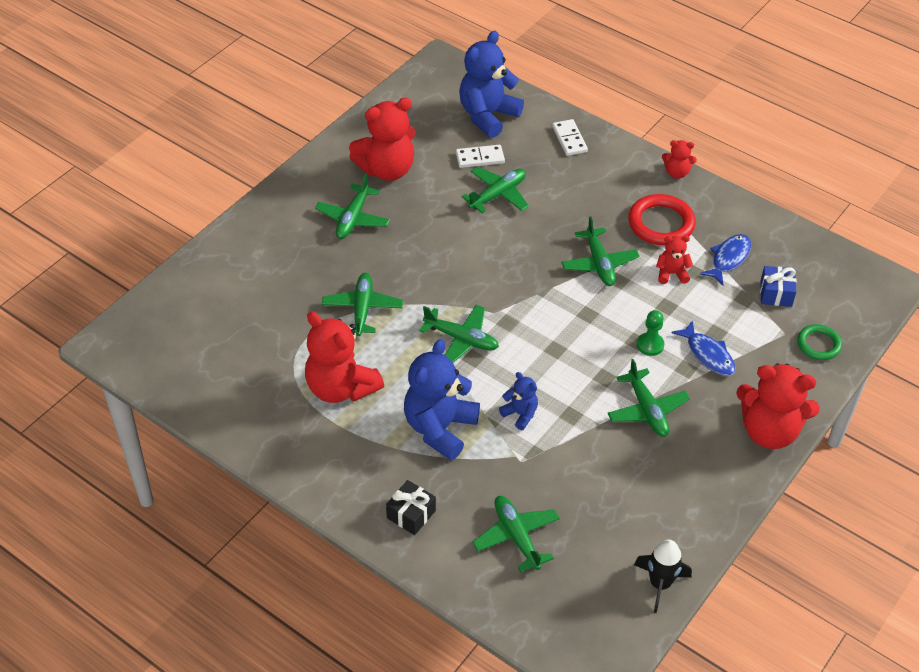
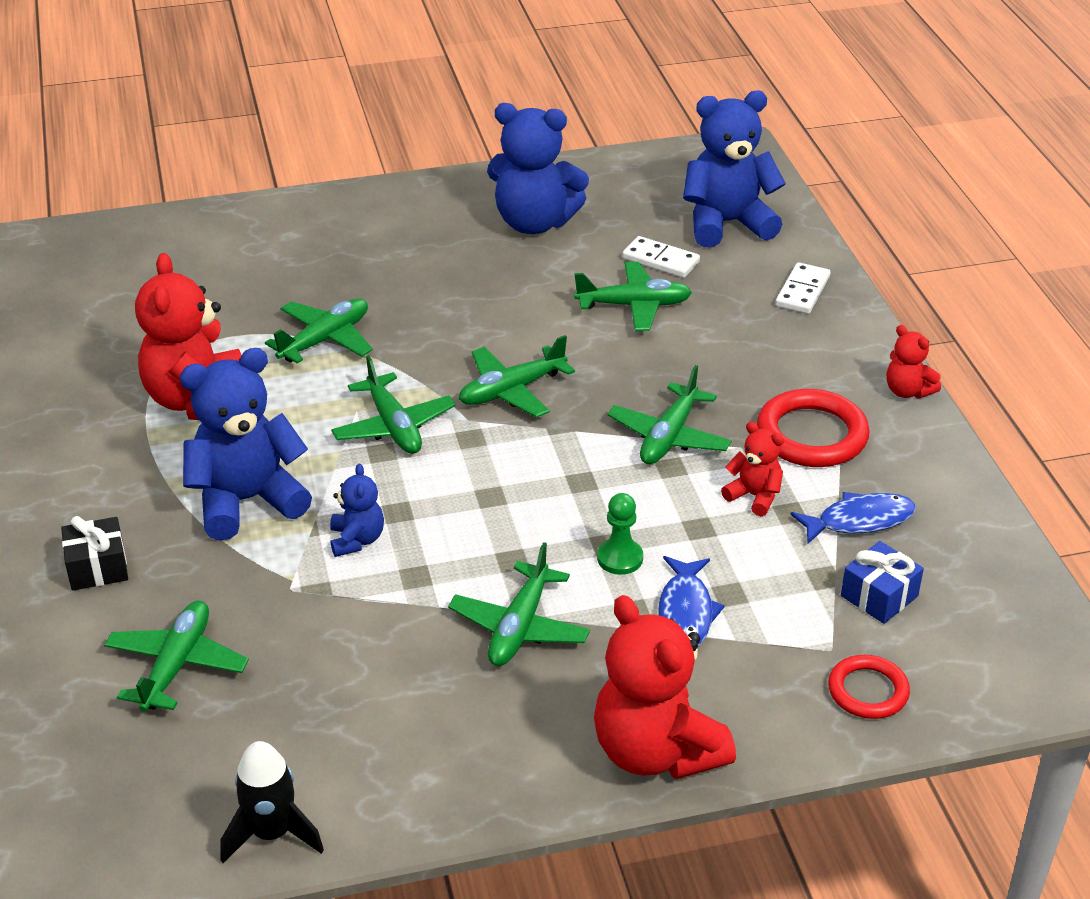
camera: 40 degrees right, 10 degrees down
(353, 218) = (433, 251): green plane -> green plane (512, 391)
(387, 169) = (534, 223): red teddy bear -> blue teddy bear
(818, 344) = (868, 691): green ring -> red ring

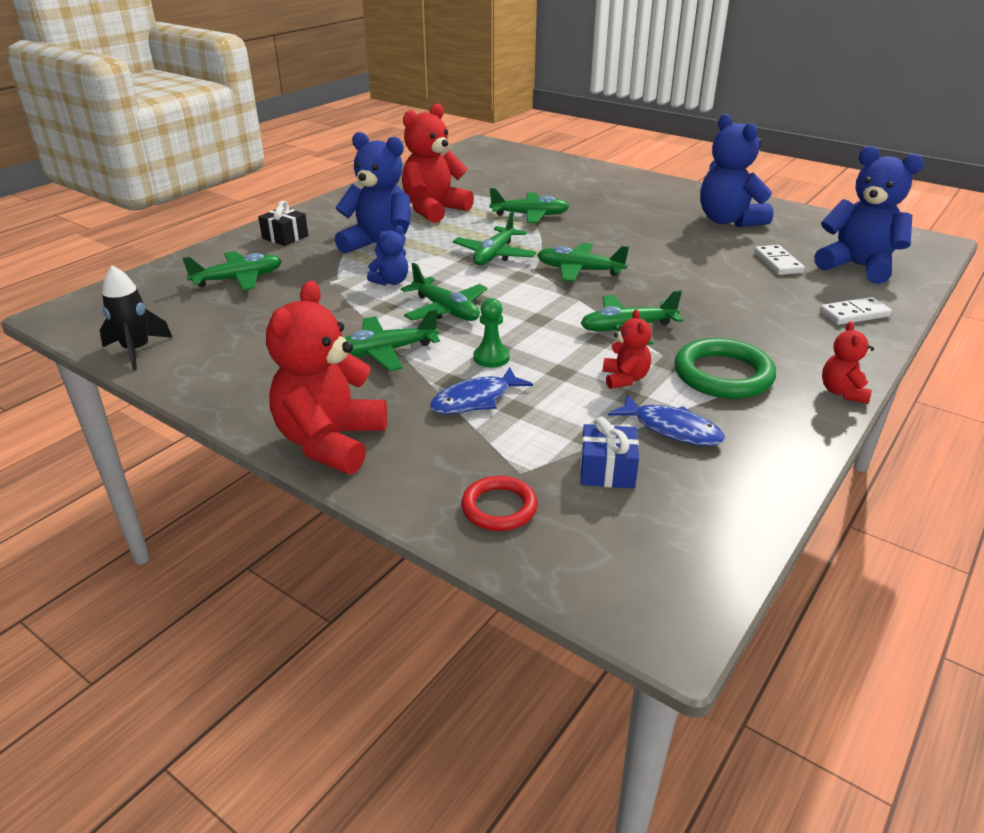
camera: 50 degrees right, 5 degrees down
(634, 305) = (721, 272): green plane -> green plane (446, 310)
(811, 435) = (723, 374): red ring -> green ring

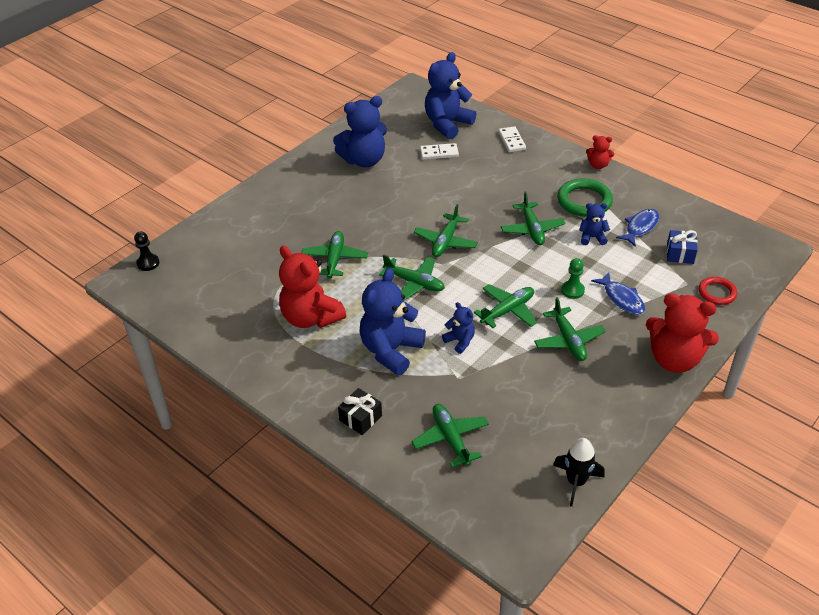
camera: 85 degrees left, 10 degrees up
(508, 148) = (148, 263): none -> black pawn
(625, 379) = (592, 237): red teddy bear -> blue teddy bear

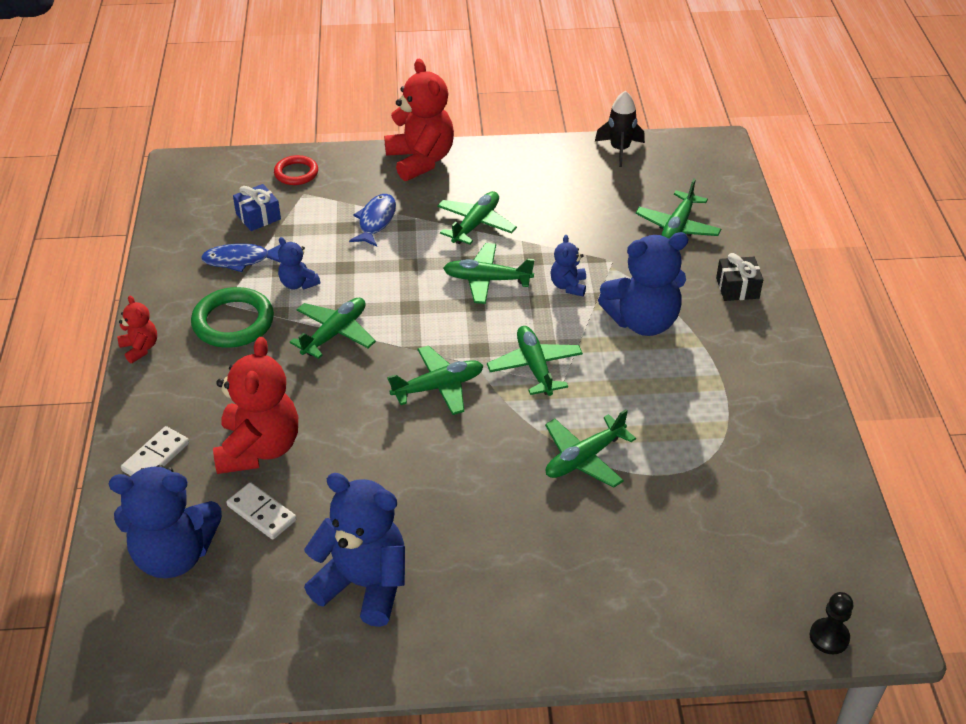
camera: 135 degrees left, 0 degrees up
(311, 317) = (687, 408): red teddy bear -> red teddy bear (259, 448)
(572, 290) = (402, 255): green pawn -> none

